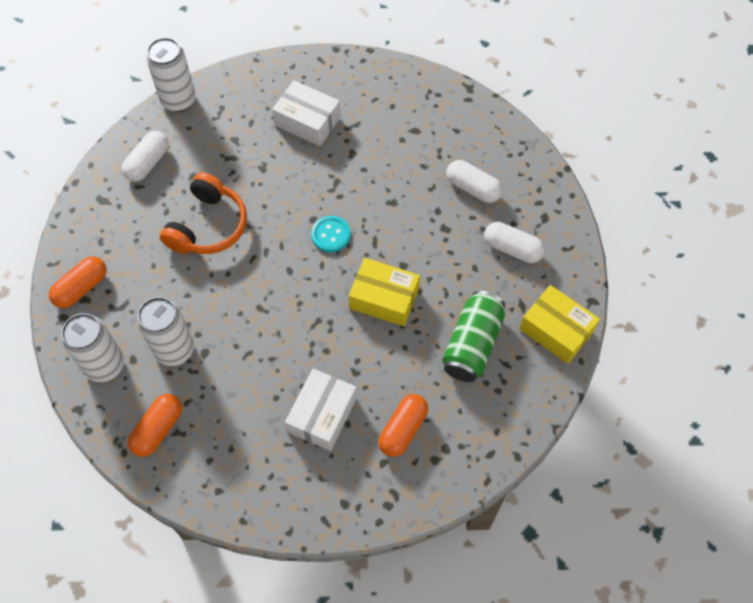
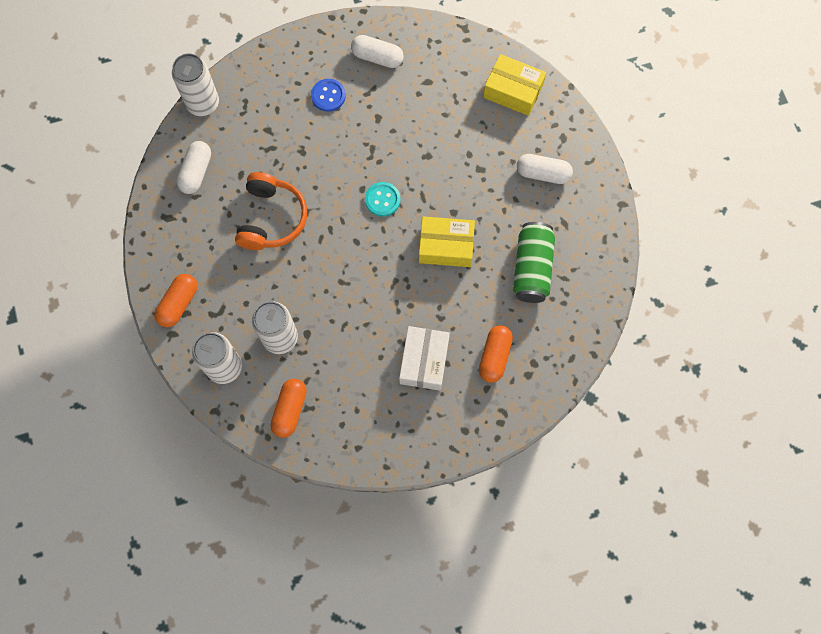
camera: 15 degrees left, 10 degrees up
(307, 121) = (328, 96): white box -> blue button
(473, 188) = (494, 125): white capsule -> white capsule (377, 57)
(556, 330) = (598, 238): yellow box -> yellow box (513, 91)

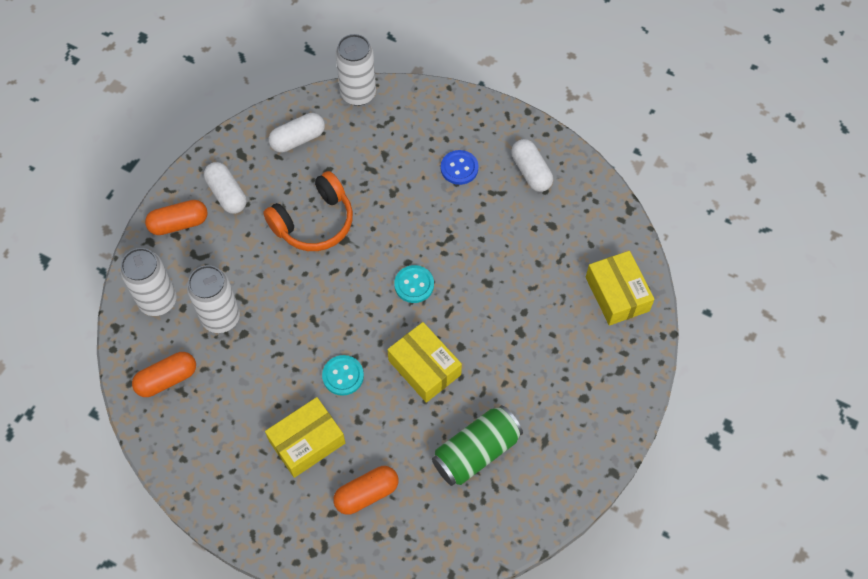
camera: 45 degrees right, 10 degrees down
(401, 299) = (343, 376): none -> turquoise button
(424, 361) = (307, 442): white box -> yellow box
(543, 173) = (570, 383): white capsule -> white capsule (227, 194)

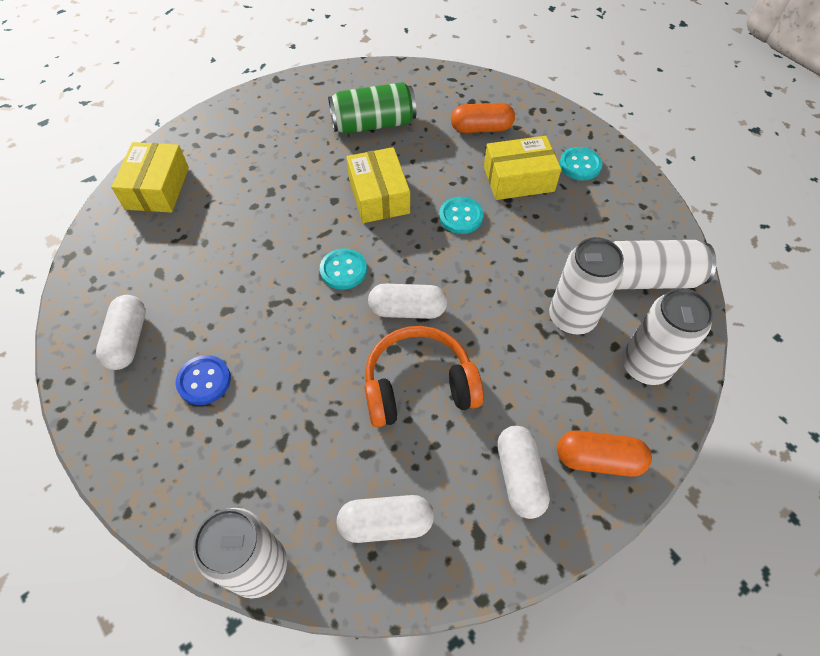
camera: 155 degrees left, 5 degrees down
(167, 379) = (647, 278): orange capsule -> white can
(253, 485) = (580, 165): none -> turquoise button
(348, 273) = (407, 310): none -> white capsule

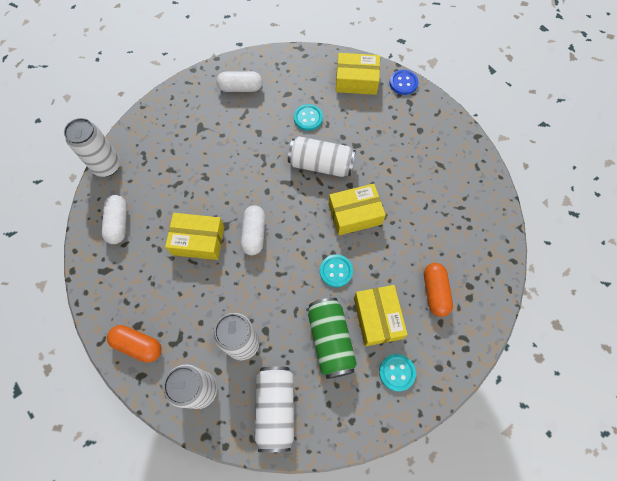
camera: 90 degrees right, 10 degrees up
(204, 381) = (211, 128): blue button -> blue button (403, 83)
(297, 231) = (321, 164): none -> white can
(343, 270) = (287, 194): turquoise button -> turquoise button (308, 118)
(373, 124) = (431, 208): green can -> green can (330, 340)
(418, 386) = (198, 240): orange headphones -> yellow box
(519, 476) = (134, 296): white capsule -> none
(598, 459) = (138, 345): orange capsule -> orange capsule turned 75 degrees counterclockwise

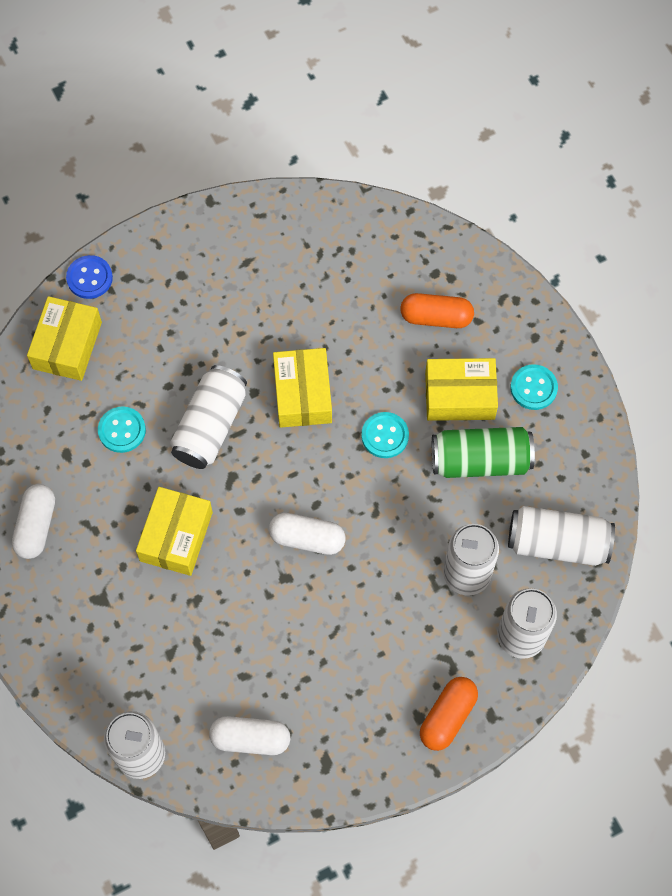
camera: 80 degrees left, 0 degrees up
(198, 240) = (302, 620): yellow box -> yellow box (176, 536)

